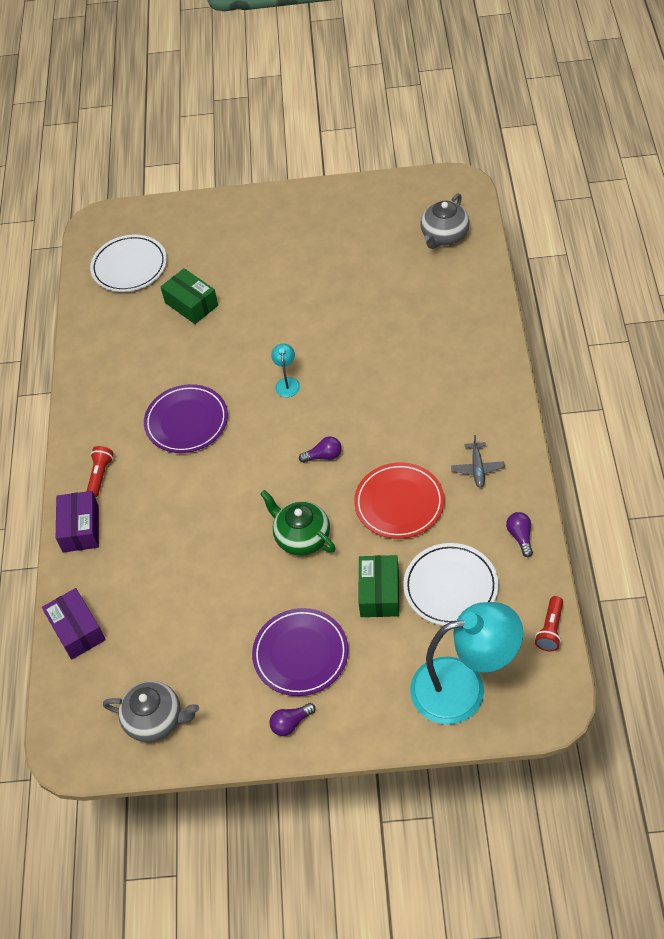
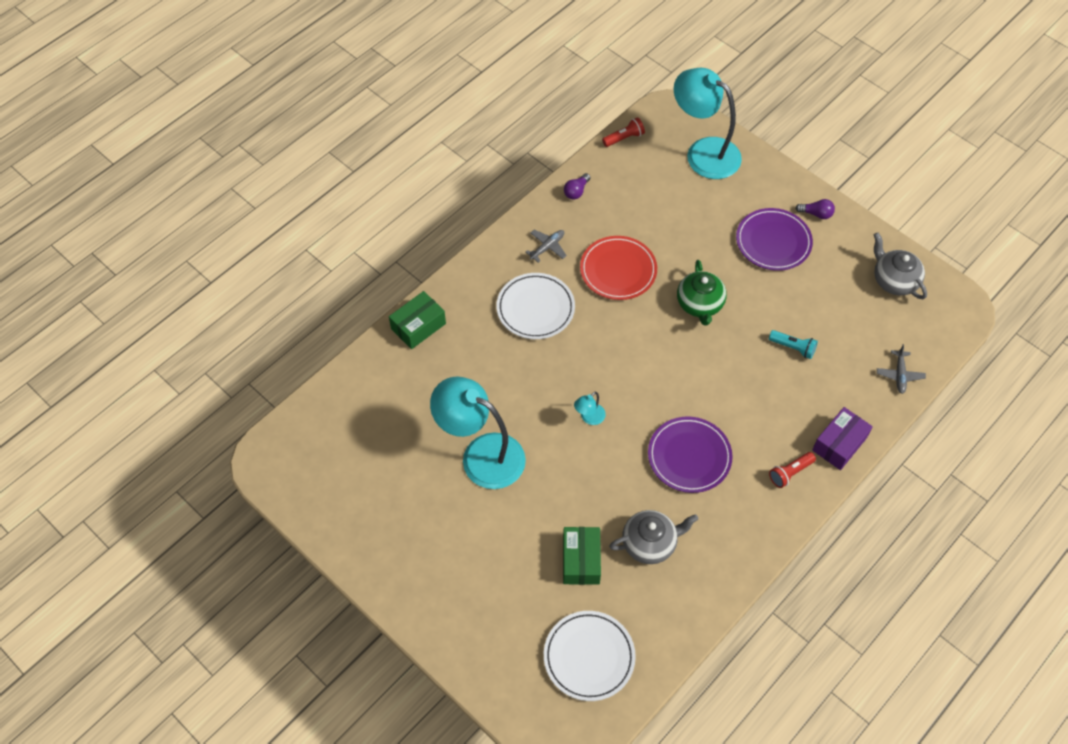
camera: 140 degrees left, 5 degrees up
(77, 630) = (899, 375): purple box -> grey plane
(188, 572) = (793, 348): none -> turquoise flashlight
(323, 456) = (627, 342): purple light bulb -> none
(331, 300) = (481, 455): none -> turquoise lamp
(379, 593) = (691, 233): green box -> green box (418, 326)
(444, 236) = (339, 426): grey teapot -> grey teapot (650, 543)
(450, 587) = (648, 201): white plate -> white plate (535, 308)

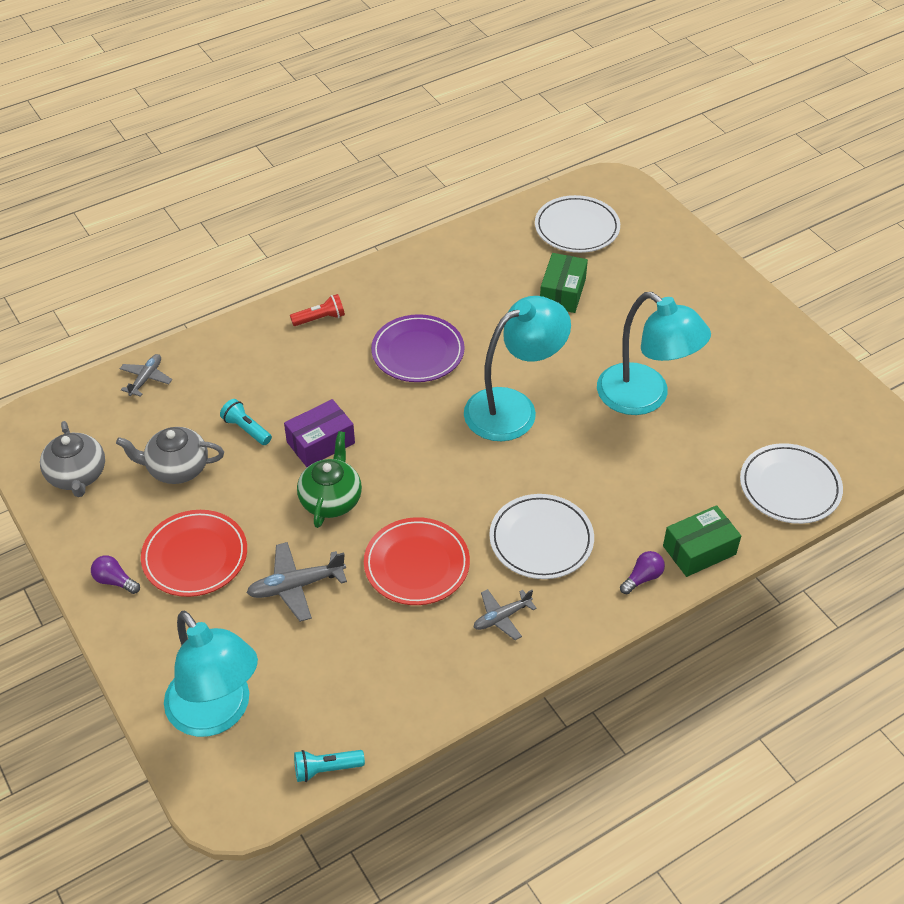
camera: 165 degrees left, 10 degrees down
(353, 395) = (789, 487): none -> white plate
(576, 191) = (433, 693): purple light bulb -> purple light bulb (642, 578)
(589, 418) = (513, 408): turquoise lamp -> turquoise lamp, size x2.48
(624, 138) = (326, 769): red flashlight -> turquoise flashlight
(650, 543) = (489, 292): grey teapot -> grey teapot (177, 468)
(694, 237) = (296, 586): none -> grey plane
(773, 242) = (195, 556): purple plate -> red plate
(839, 444) = (254, 332): purple box -> purple box (320, 443)

